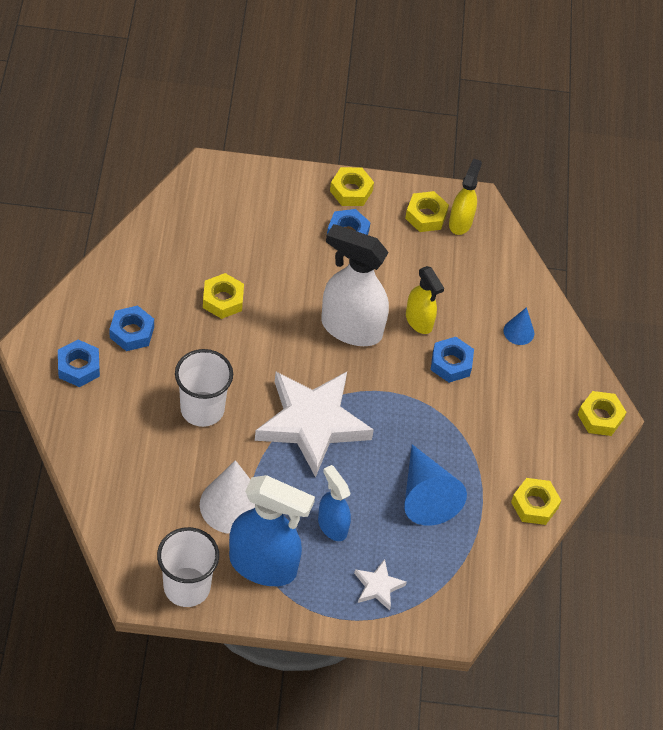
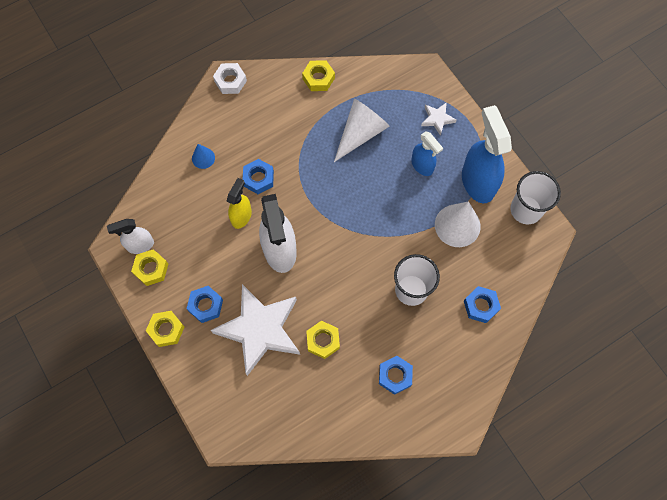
camera: 120 degrees left, 15 degrees up
(78, 367) = (447, 386): blue nut -> blue nut (481, 306)
(312, 424) = (367, 222): white star -> white star (260, 329)
(332, 525) = (422, 166): blue spray bottle -> blue spray bottle turned 60 degrees counterclockwise
(426, 496) = (361, 133): blue cone -> white cone
(460, 222) = (140, 245): yellow spray bottle -> white spray bottle
(600, 417) = (230, 81): yellow nut -> white nut

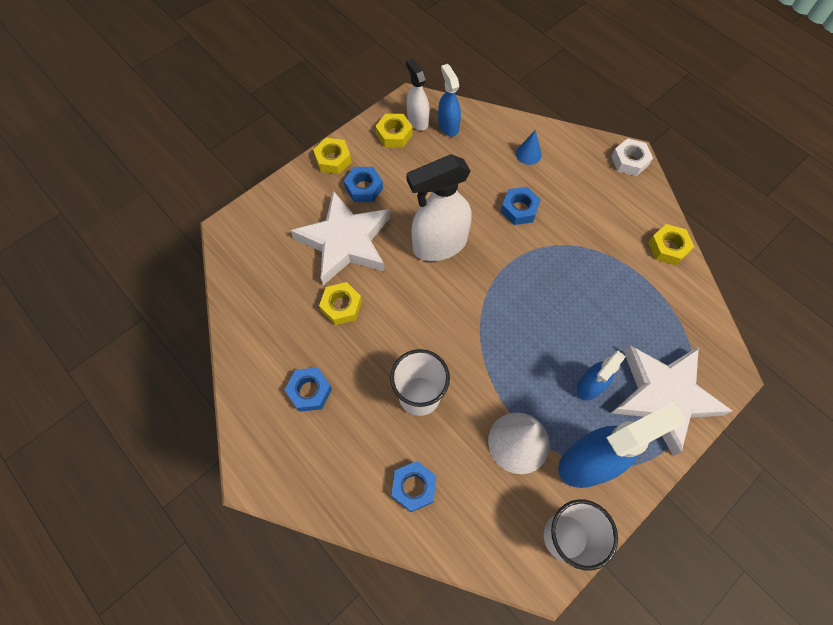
camera: 80 degrees right, 5 degrees down
(154, 219) = (448, 126): none -> blue spray bottle
(241, 216) = (470, 201): yellow spray bottle -> none
(361, 133) = (611, 306): white cone -> none
(437, 119) = (663, 396): white star -> white star, size x2.33

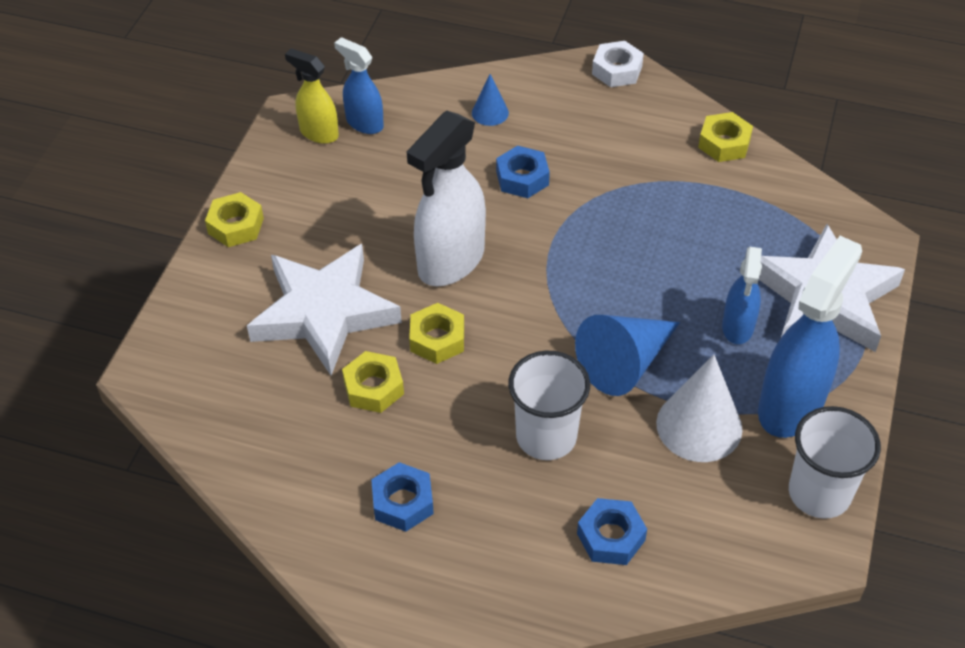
camera: 30 degrees left, 15 degrees down
(364, 188) = (303, 240): blue nut -> none
(394, 134) = (299, 162): yellow nut -> yellow nut (437, 339)
(417, 120) = (318, 133): white spray bottle -> yellow spray bottle
(500, 372) = (625, 363): none -> blue cone

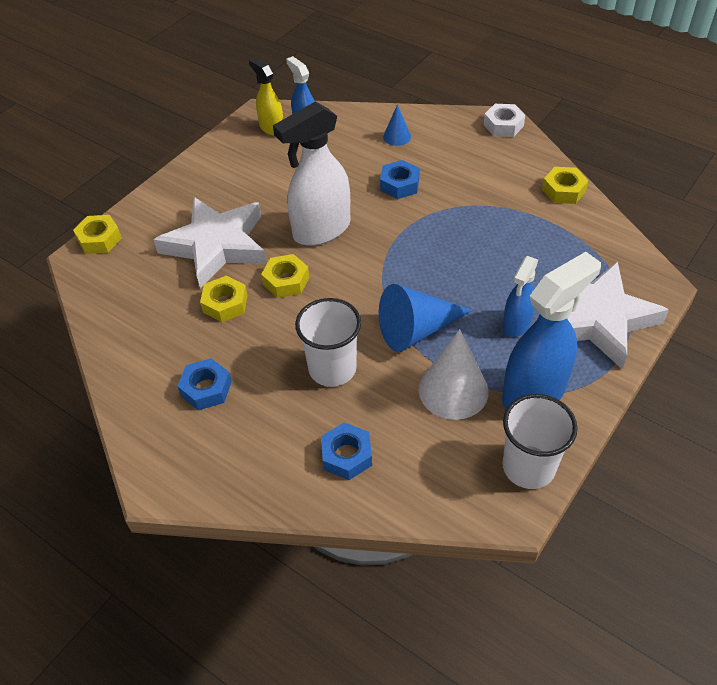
camera: 20 degrees right, 0 degrees up
(236, 226) = (186, 176): yellow nut -> yellow nut (99, 239)

